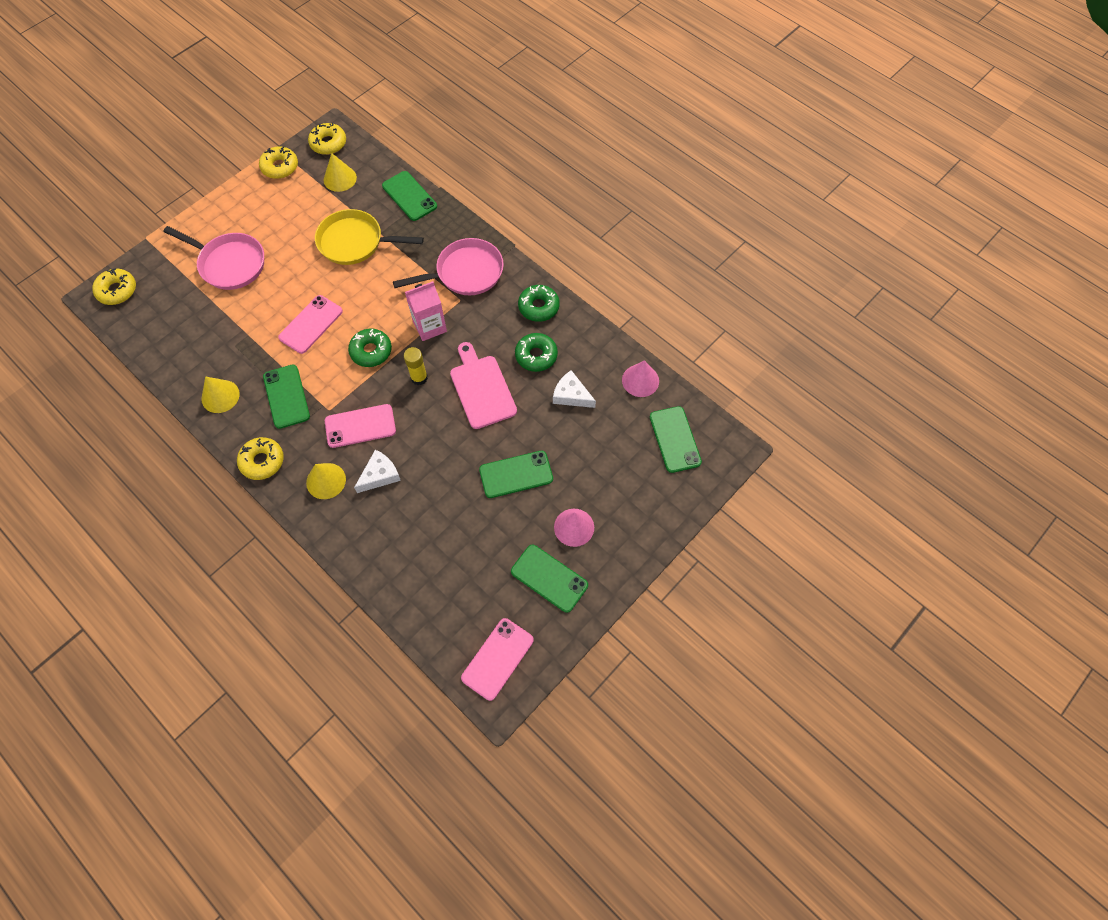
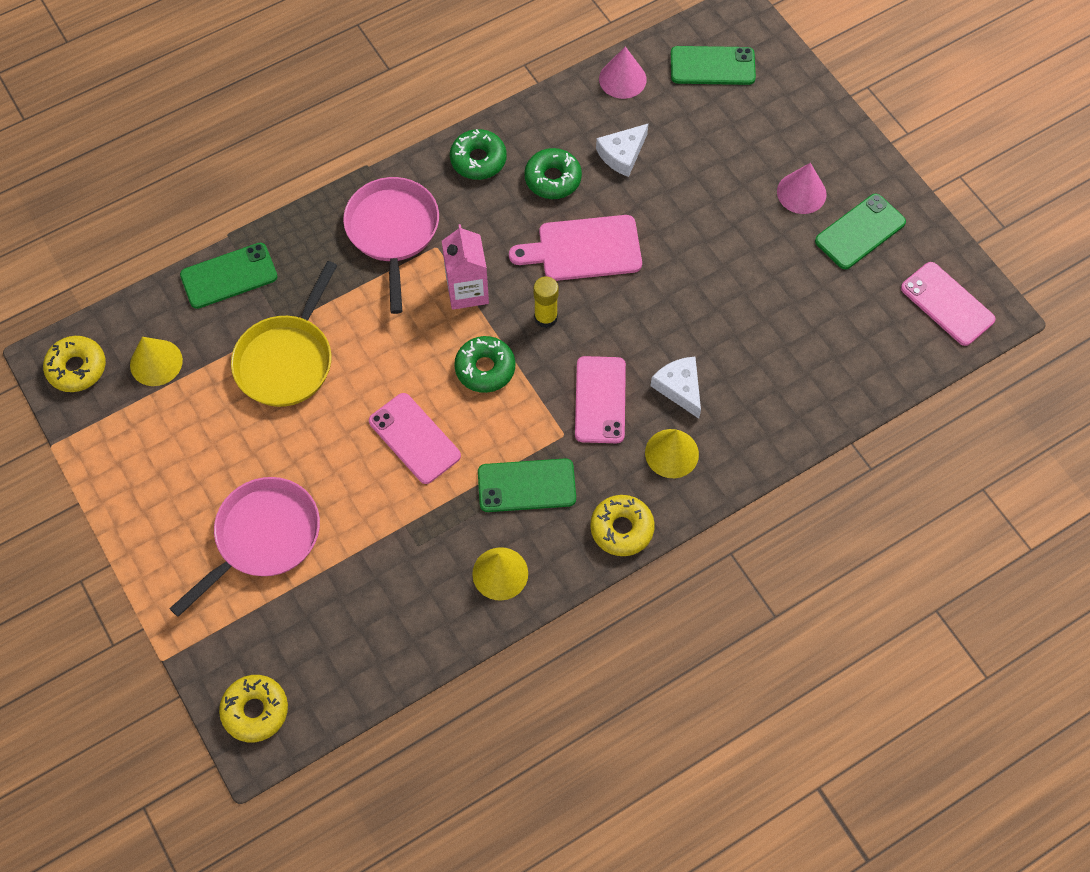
camera: 75 degrees left, 0 degrees up
(280, 167) = (96, 443): yellow donut -> none
(516, 474) = (717, 237): green phone -> none

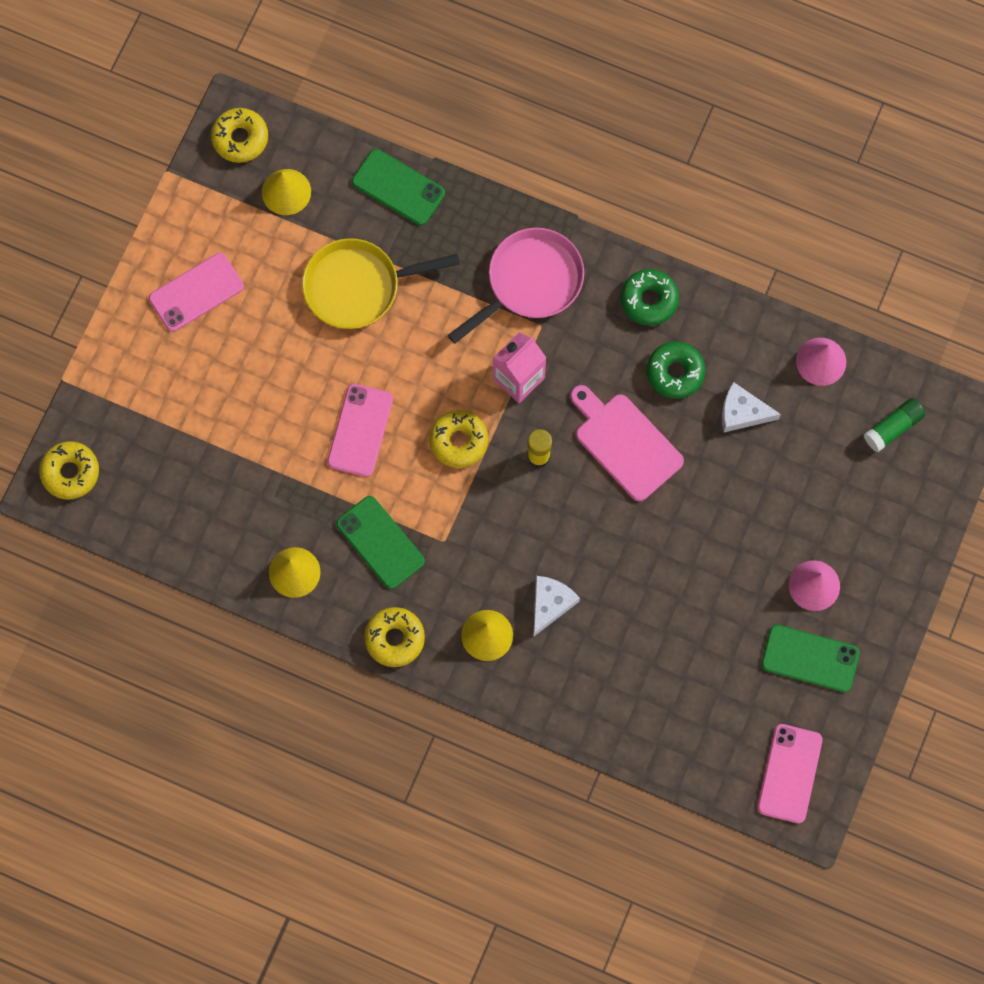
camera: 55 degrees right, 10 degrees up
(263, 538) = (202, 379): pink pan -> none
(485, 368) = (458, 441): green donut -> yellow donut
(600, 400) = (494, 548): pink phone -> pink phone (196, 292)
(712, 66) = (893, 428): green phone -> green glue stick

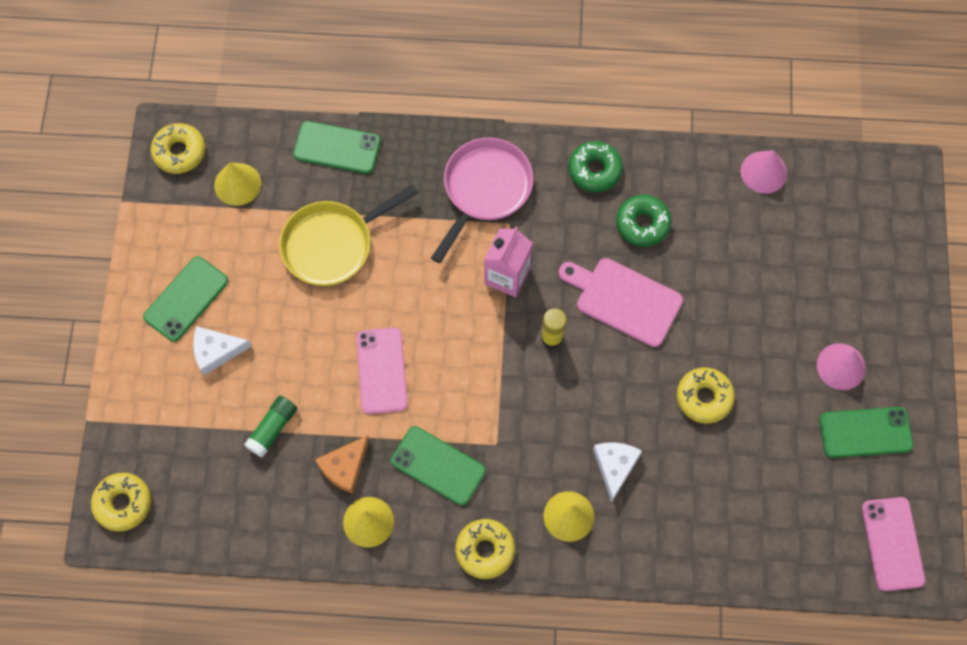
camera: 20 degrees left, 5 degrees down
(196, 292) = (186, 299): pink phone -> green phone
(291, 512) = (345, 467): none -> orange cheese
(458, 441) = (475, 349): yellow donut -> yellow donut (704, 397)
(742, 412) = (715, 238): white cheese -> white cheese (216, 351)
(893, 428) = (849, 207): green glue stick -> green glue stick (272, 429)

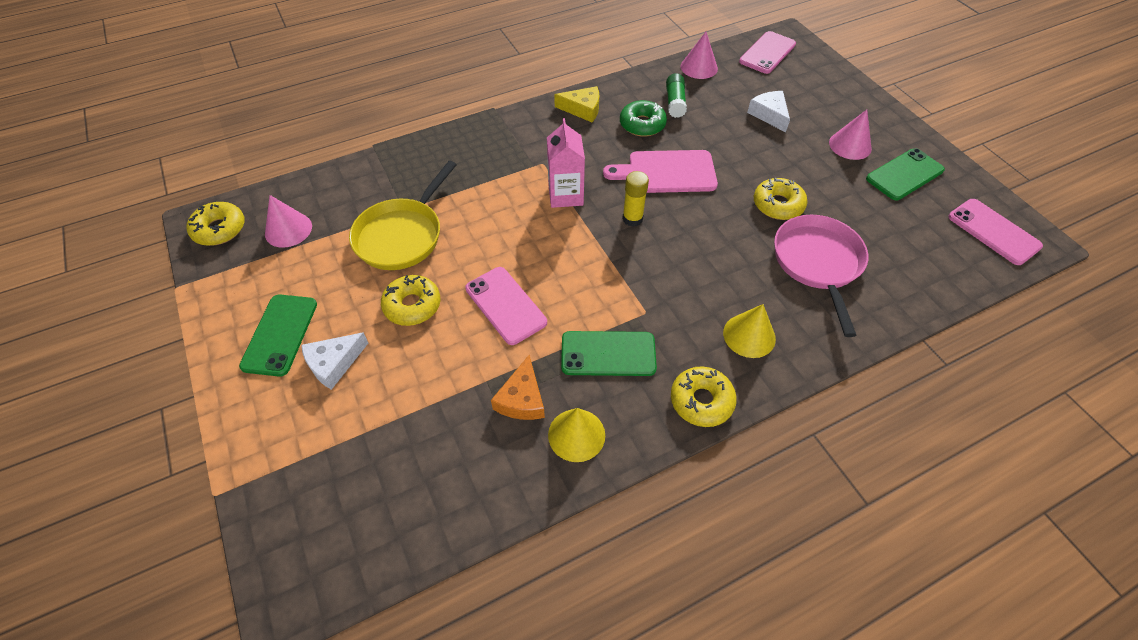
camera: 30 degrees left, 15 degrees down
(123, 503) = (297, 560): yellow donut -> yellow donut (412, 305)
(237, 184) = (288, 230): yellow cone -> pink cone
(272, 429) = (429, 401): green glue stick -> green glue stick (675, 102)
(337, 148) = (367, 172): green phone -> none
(484, 190) = (508, 151): pink pan -> pink pan (818, 263)
(594, 170) = (582, 109): green donut -> yellow cheese
(615, 466) = (754, 281): white cheese -> white cheese (769, 115)
(860, 189) = (767, 53): none -> pink phone

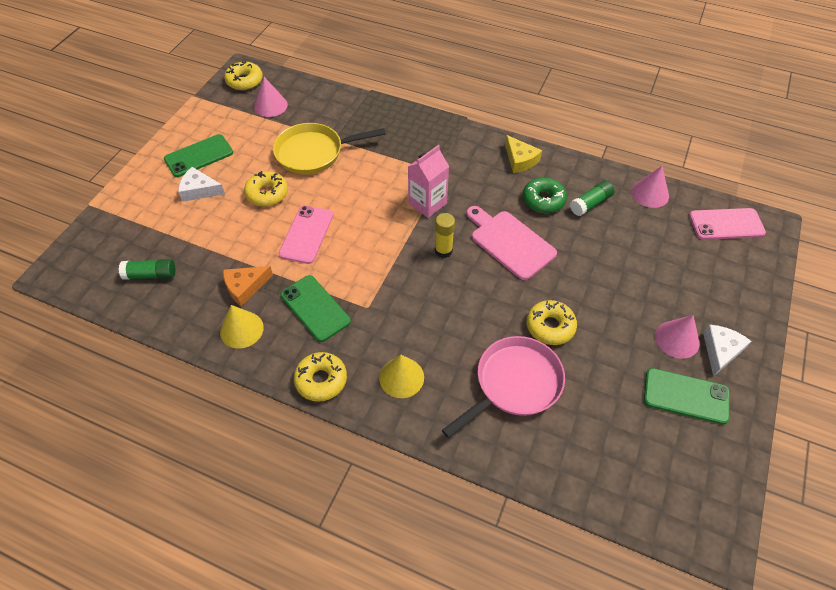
camera: 50 degrees right, 0 degrees up
(409, 484) = (151, 275): none -> green glue stick
(769, 115) = (648, 267): white cheese -> white cheese (720, 351)
(993, 231) = (688, 498): pink phone -> none

